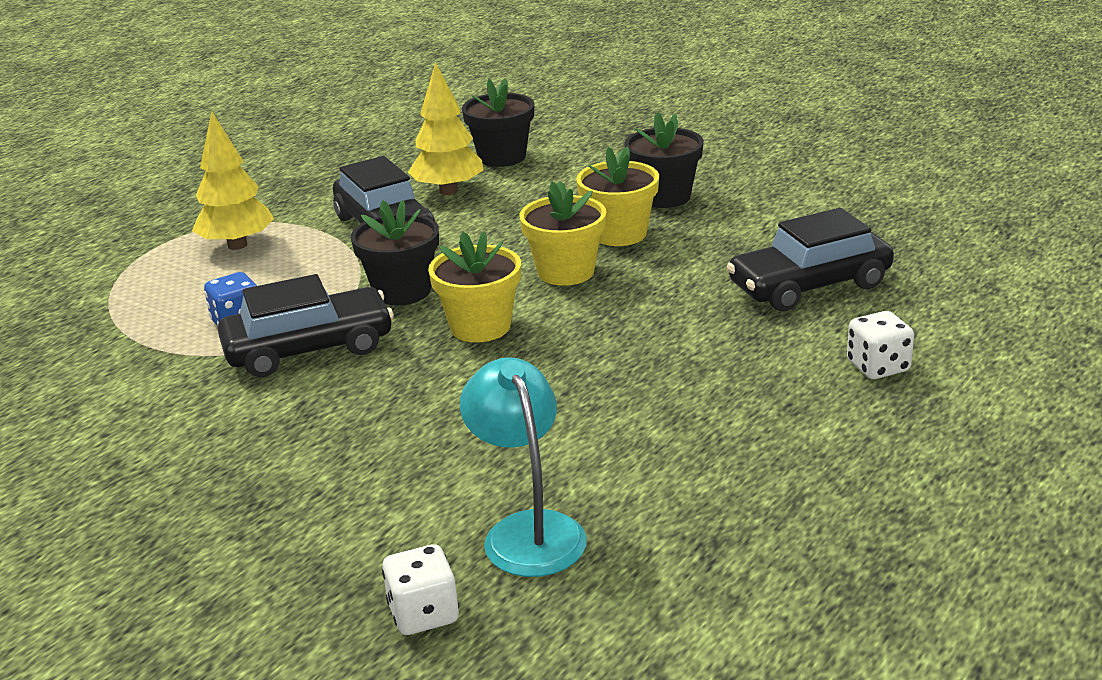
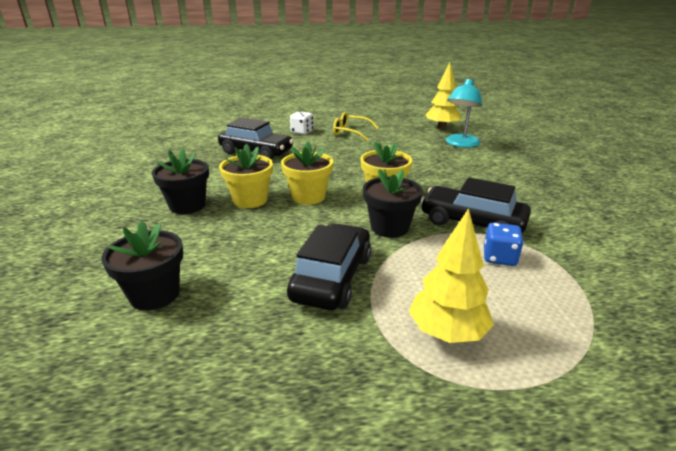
camera: 135 degrees left, 0 degrees up
(423, 614) = (510, 143): white dice -> none
(448, 191) = (245, 284): yellow tree -> yellow tree (441, 127)
(797, 424) = (351, 132): none -> yellow glasses

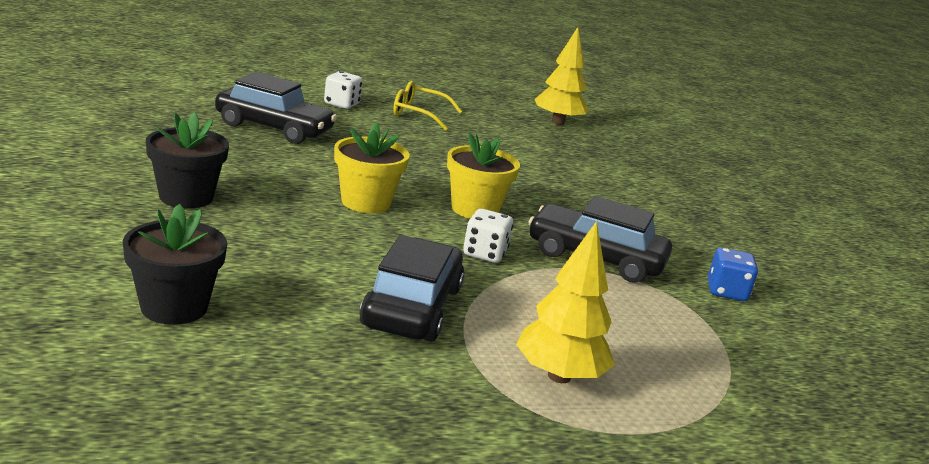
camera: 10 degrees left, 5 degrees down
(250, 200) = (280, 198): yellow flower pot -> none
(389, 227) = (485, 253): black flower pot -> white dice
(460, 144) = (584, 150): turquoise lamp -> none
(499, 257) = (627, 302): blue dice -> blue dice (726, 292)

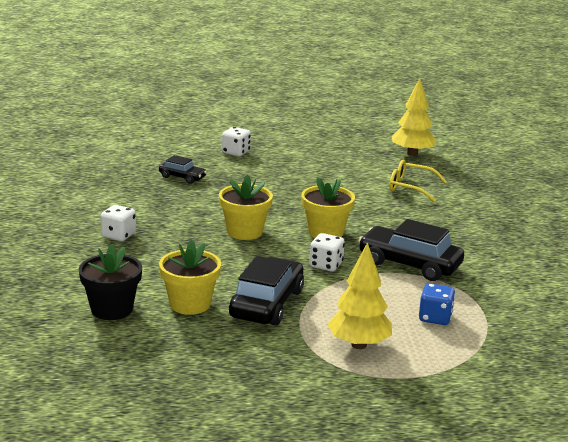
camera: 10 degrees right, 0 degrees up
(186, 197) = (118, 235): black flower pot -> white dice
(274, 128) = (182, 177): black car -> black car, size x0.54
(297, 303) = (190, 304): none -> yellow flower pot
(419, 114) = (297, 156): yellow glasses -> yellow glasses (411, 188)
(726, 292) = (505, 285): blue dice -> blue dice (435, 318)

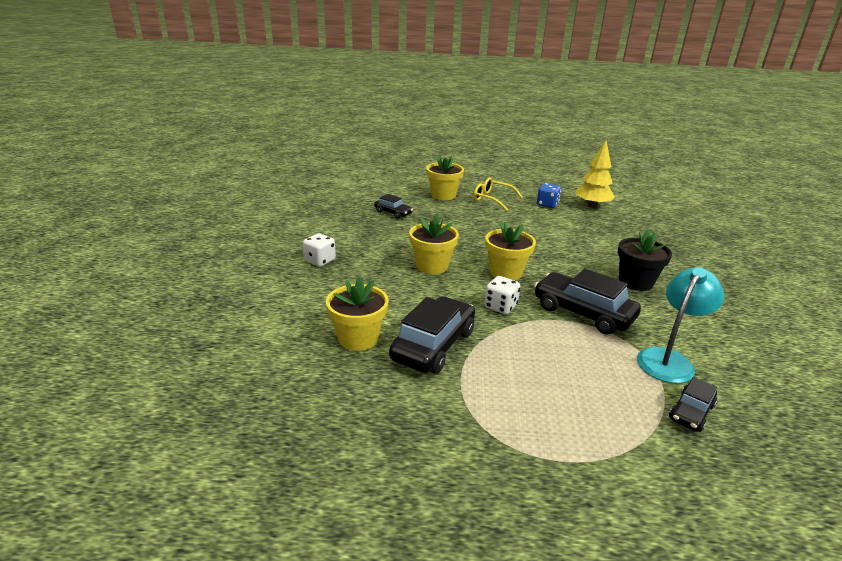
camera: 10 degrees right, 5 degrees up
(112, 309) = (281, 337): black flower pot -> black flower pot (635, 282)
(236, 152) = (443, 195): white dice -> yellow flower pot
(359, 345) = (520, 407): yellow tree -> none
(411, 188) = (589, 235): yellow glasses -> yellow glasses (493, 199)
(435, 318) = (606, 380): blue dice -> blue dice (547, 204)
(492, 297) = (669, 359): none -> turquoise lamp
(510, 335) = (691, 412): none -> black car

